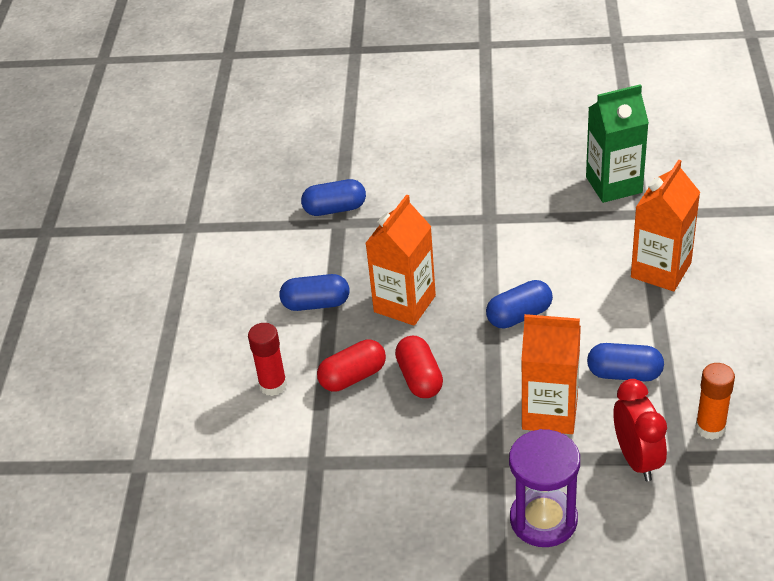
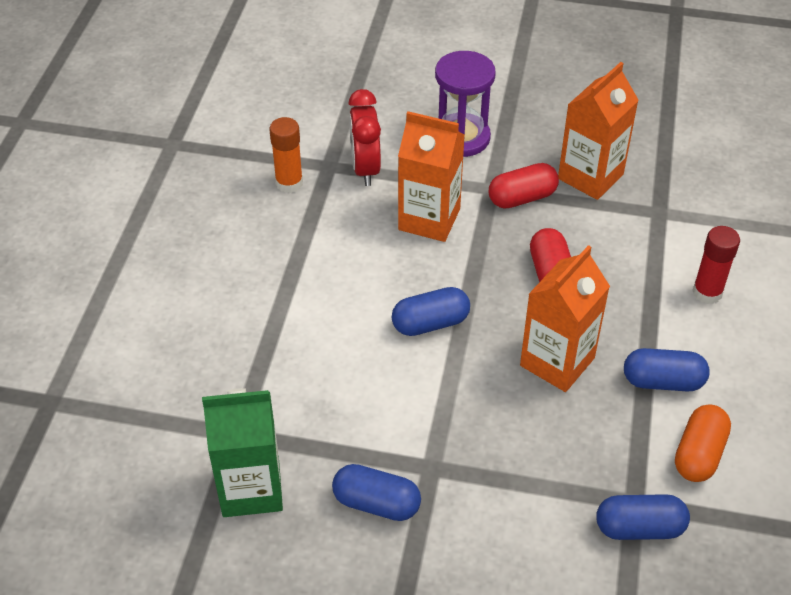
camera: 175 degrees left, 5 degrees up
(290, 259) = (699, 454): none -> orange capsule
(353, 377) = (621, 287): red capsule -> red capsule (522, 198)
(624, 374) = (344, 243): blue capsule -> blue capsule (376, 503)
(661, 270) = (253, 349): orange carton -> orange carton (590, 176)

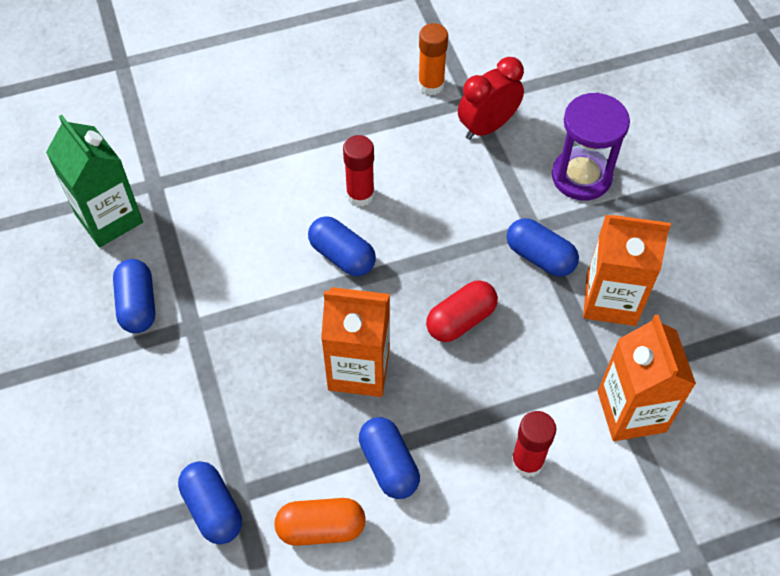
camera: 60 degrees right, 10 degrees up
(372, 282) = (360, 195): none -> red glue stick
(429, 219) = (461, 200): orange carton -> orange carton (631, 411)
(522, 198) = (540, 257): red capsule -> blue capsule

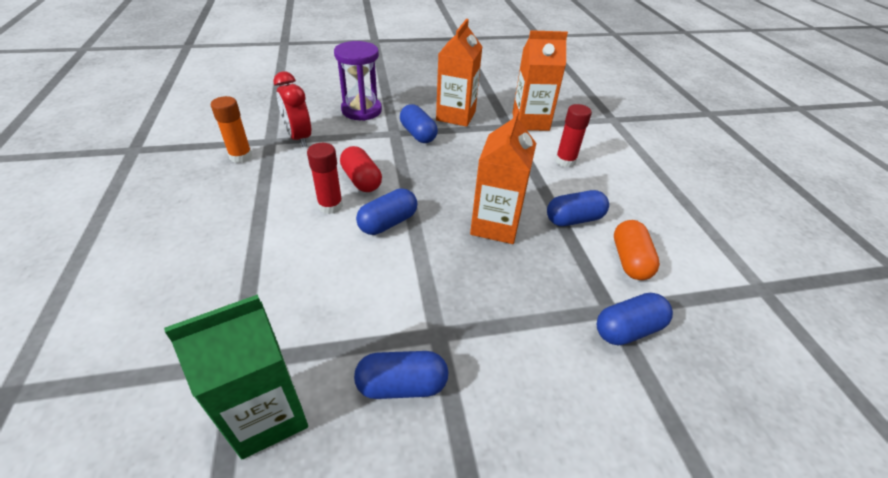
camera: 85 degrees left, 15 degrees down
(461, 320) = (460, 172): red capsule -> red capsule (361, 180)
(540, 257) = (418, 134): blue capsule -> blue capsule turned 75 degrees counterclockwise

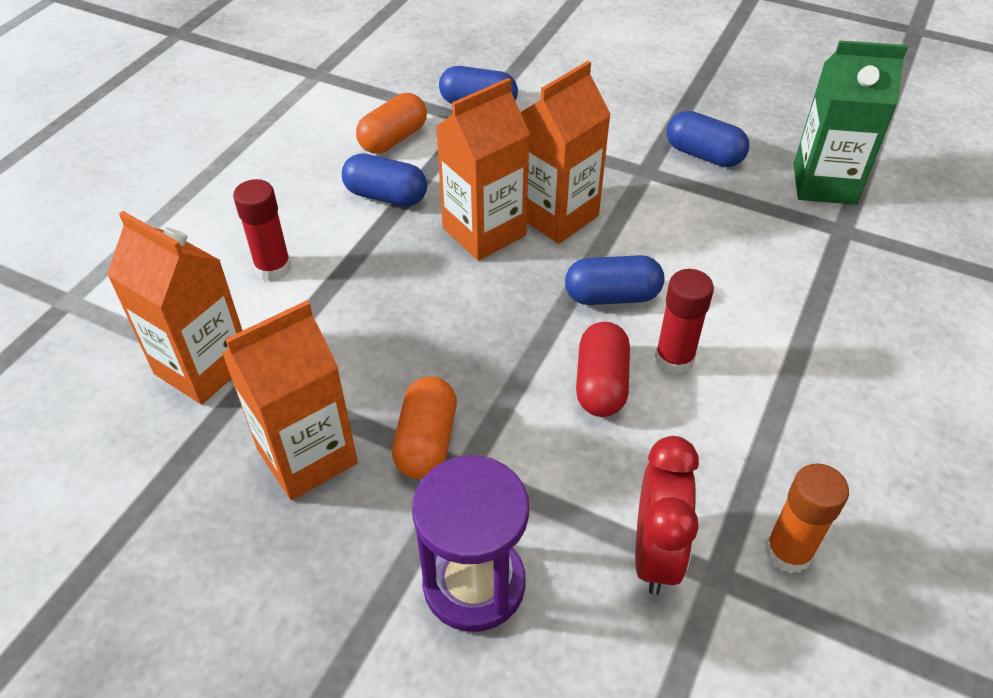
camera: 140 degrees left, 5 degrees up
(418, 134) = (426, 442): blue capsule -> orange capsule
(465, 258) = (557, 216): none -> orange carton

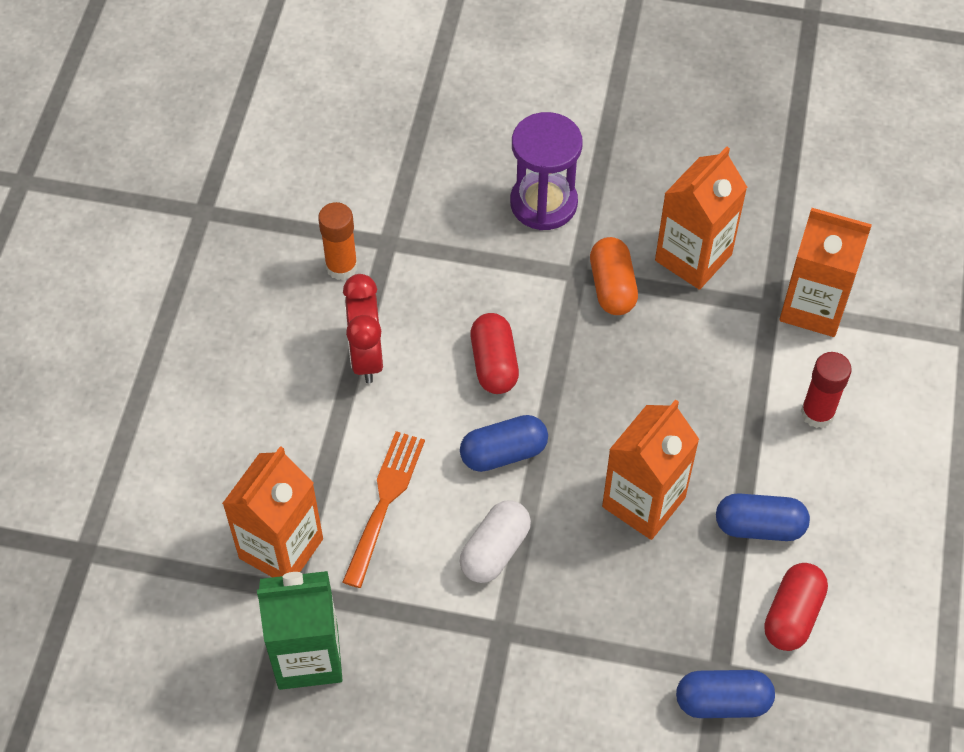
camera: 165 degrees right, 10 degrees up
(393, 139) = (792, 615): orange capsule -> red capsule
(557, 216) = (579, 540): orange carton -> orange carton (281, 548)
(640, 223) = (495, 550): none -> white capsule
(655, 553) = (430, 246): red clock -> red clock (366, 356)
(674, 359) = (439, 400): red glue stick -> none
(703, 155) = (443, 673): blue capsule -> none
(746, 277) = (384, 503): none -> orange fork

